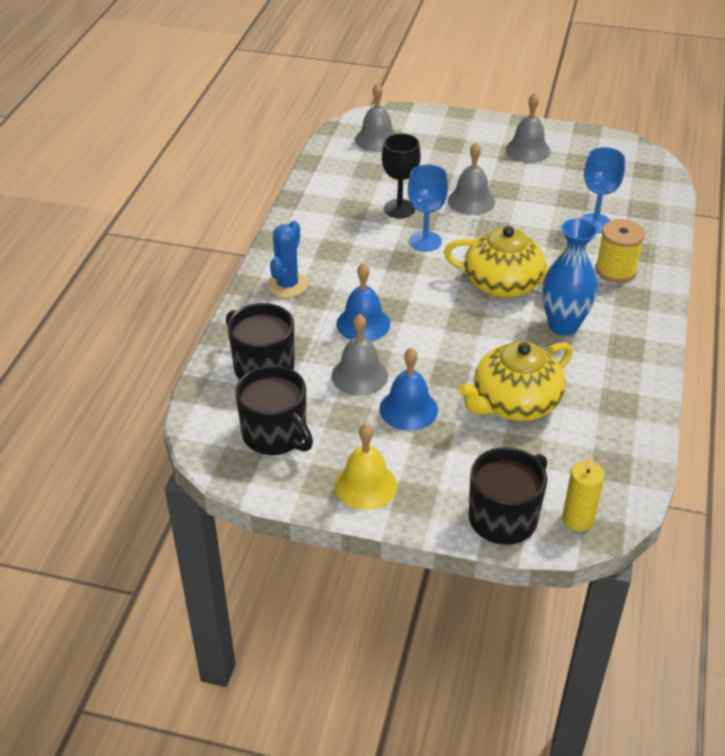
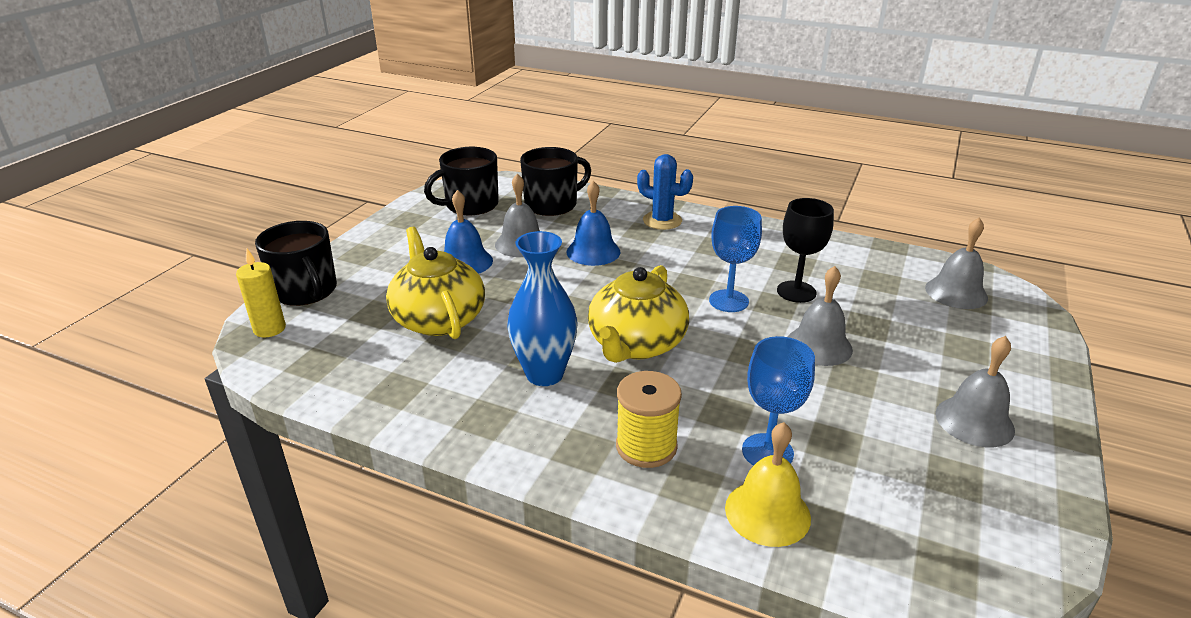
camera: 100 degrees right, 10 degrees down
(365, 485) = (391, 235): yellow bell -> yellow bell (767, 512)

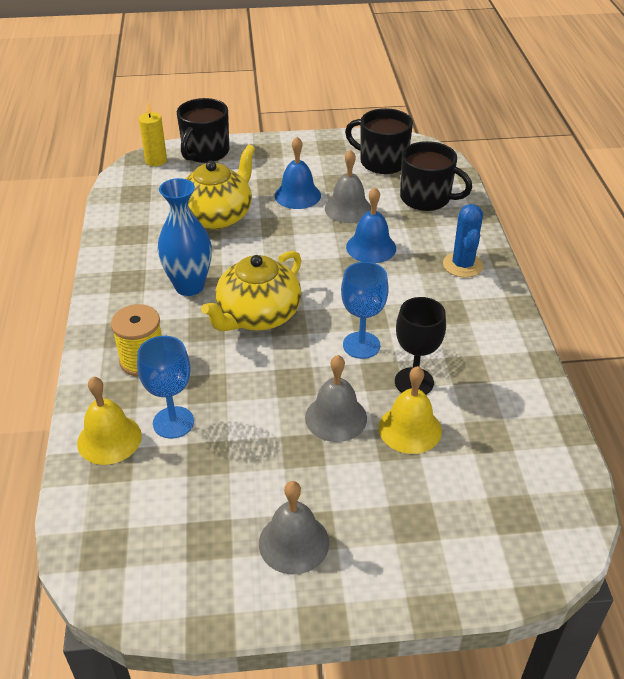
camera: 60 degrees right, 10 degrees up
(636, 344) = (257, 315): yellow teapot -> yellow teapot turned 45 degrees counterclockwise
(854, 313) = (410, 429): none -> yellow bell
(956, 292) = (518, 498): grey bell -> none

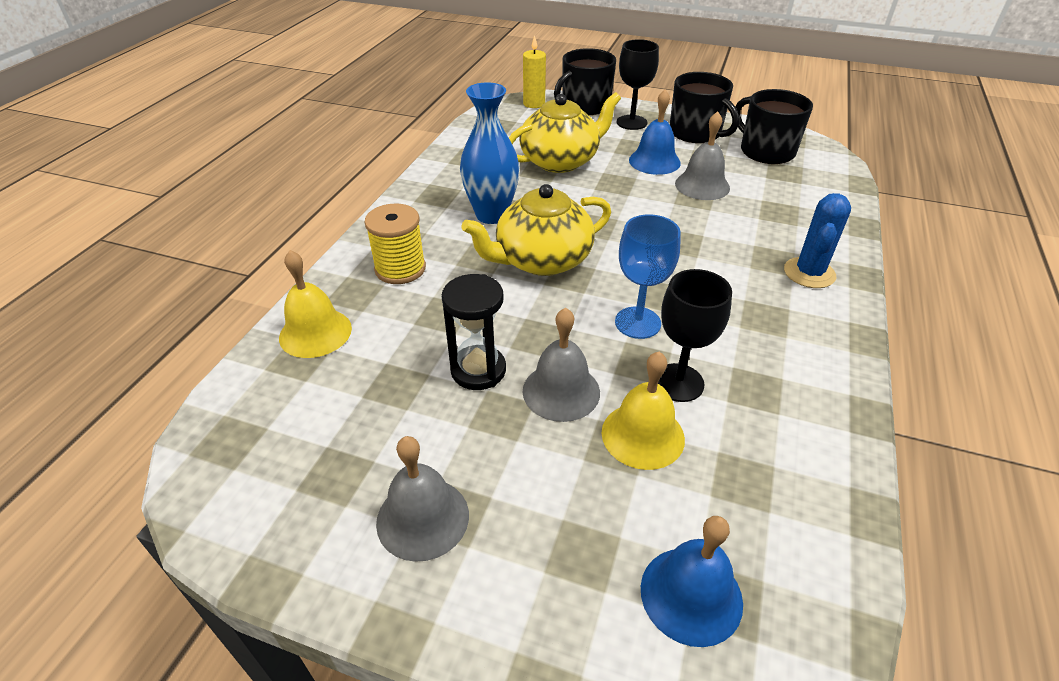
camera: 25 degrees right, 0 degrees up
(173, 422) = (386, 337): blue goblet -> none
(257, 160) = (631, 122): none -> black goblet
(264, 423) = (478, 370): none -> black hourglass
(371, 247) = (707, 227): blue bell -> blue bell (691, 595)
(426, 198) = (799, 196): black mug -> black mug (696, 133)

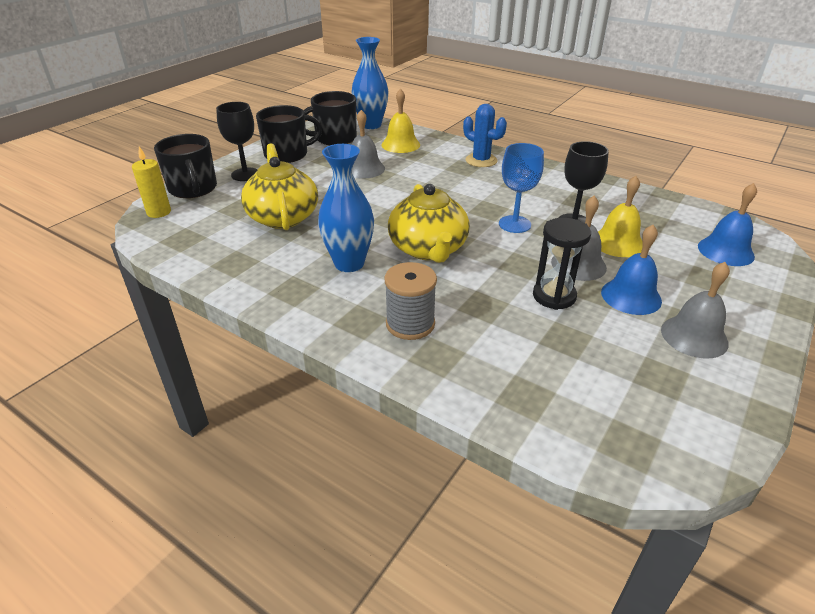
camera: 75 degrees left, 5 degrees down
(315, 332) = (491, 384): yellow bell -> yellow bell (400, 144)
(400, 269) = (410, 324): yellow spool -> grey spool
(654, 161) = (316, 178): blue bell -> blue bell (631, 296)
(832, 167) = (371, 125): none -> blue vase

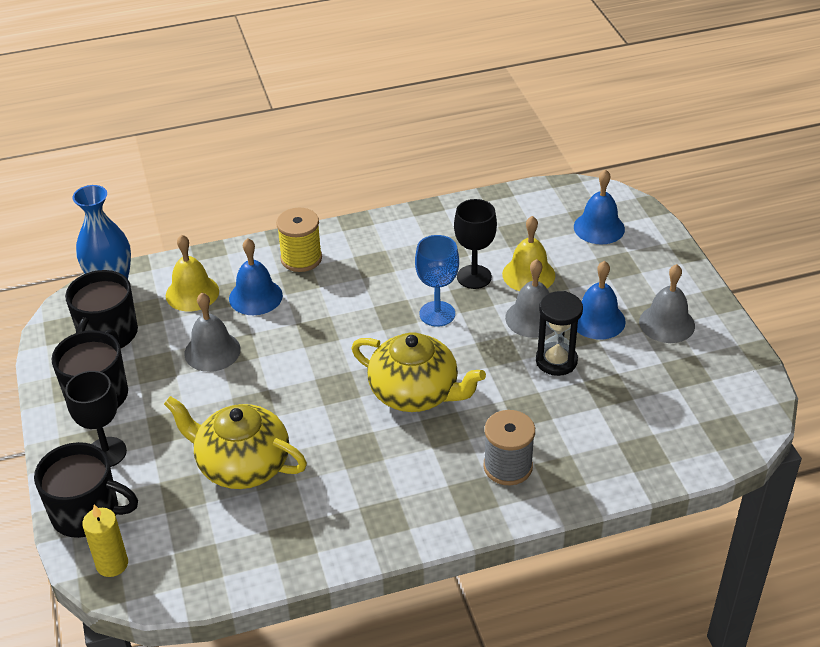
camera: 50 degrees left, 5 degrees up
(349, 263) = (382, 458): blue vase -> none
(427, 161) = (255, 296): none -> blue bell
(481, 160) = (301, 258): blue cactus -> yellow spool

